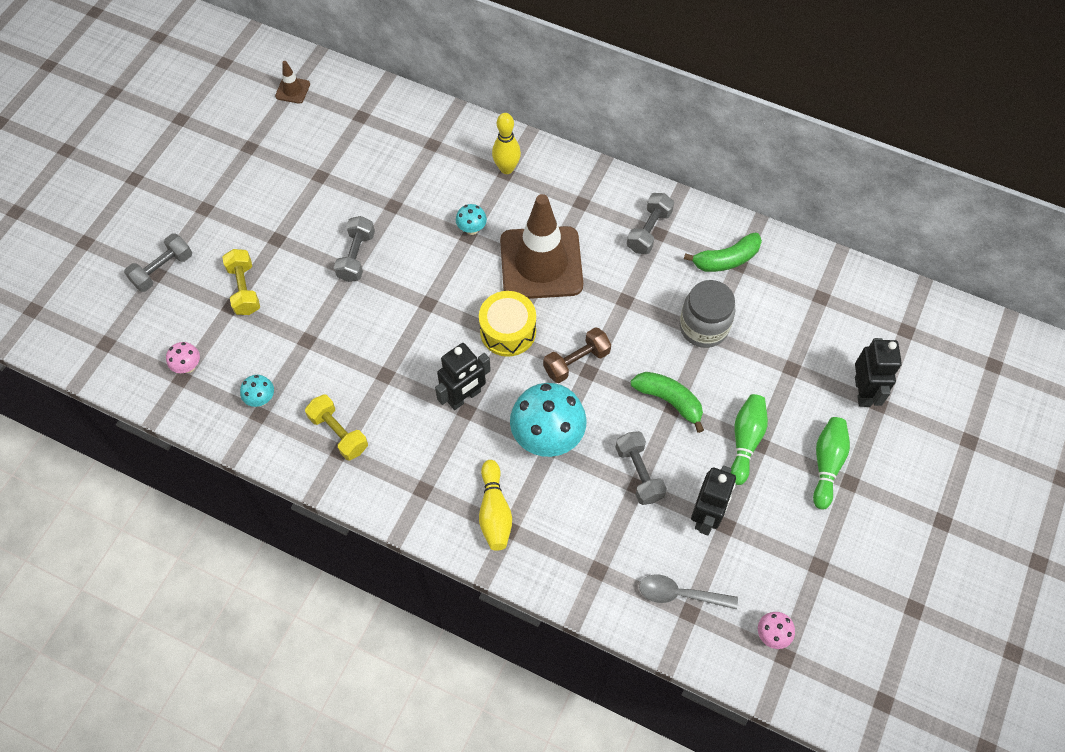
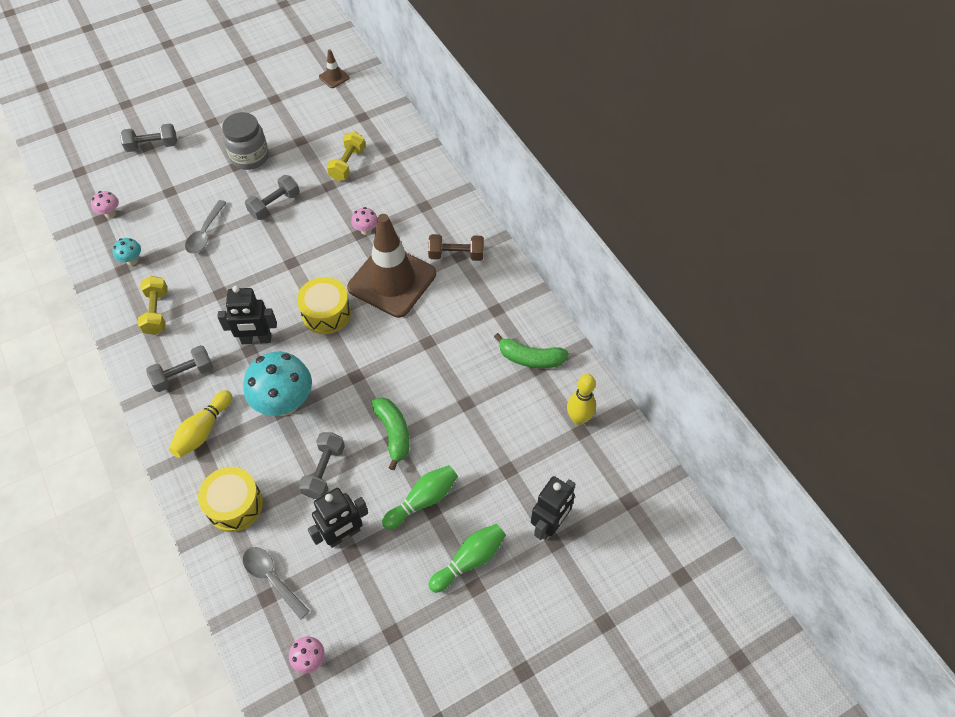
camera: 35 degrees right, 5 degrees down
(244, 289) = (187, 185): yellow dumbbell -> yellow dumbbell (347, 164)
(311, 326) = (205, 233): none -> grey spoon
(472, 229) = (366, 230): turquoise mushroom -> pink mushroom
(506, 168) = (428, 203): yellow bowling pin -> yellow bowling pin (578, 418)
(576, 361) = (353, 363): brown dumbbell -> brown dumbbell (456, 255)
(588, 556) = (235, 505): none -> yellow drum
(649, 231) = (490, 303): grey dumbbell -> grey dumbbell (183, 375)
(703, 327) = (468, 397): grey jar -> grey jar (250, 157)

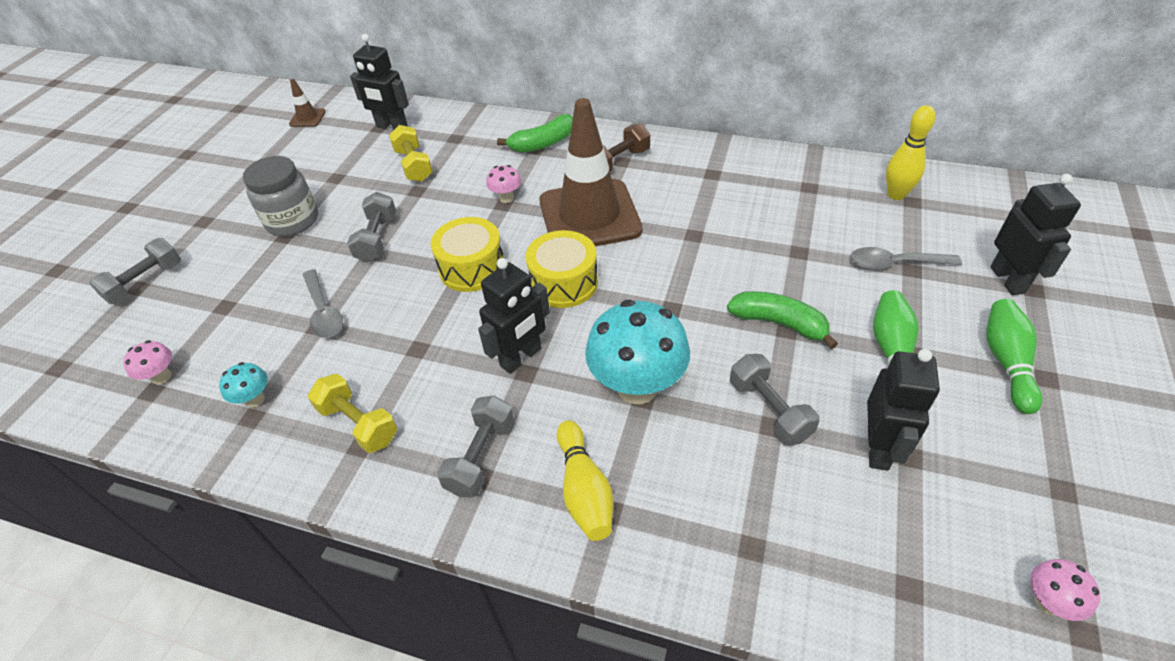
camera: 40 degrees left, 10 degrees down
(235, 505) = (732, 530): yellow drum -> yellow drum (472, 268)
(272, 579) = (884, 563): grey spoon -> grey spoon (895, 264)
(369, 122) = (392, 127): none -> black robot
(530, 358) = (793, 185): green banana -> green banana (543, 143)

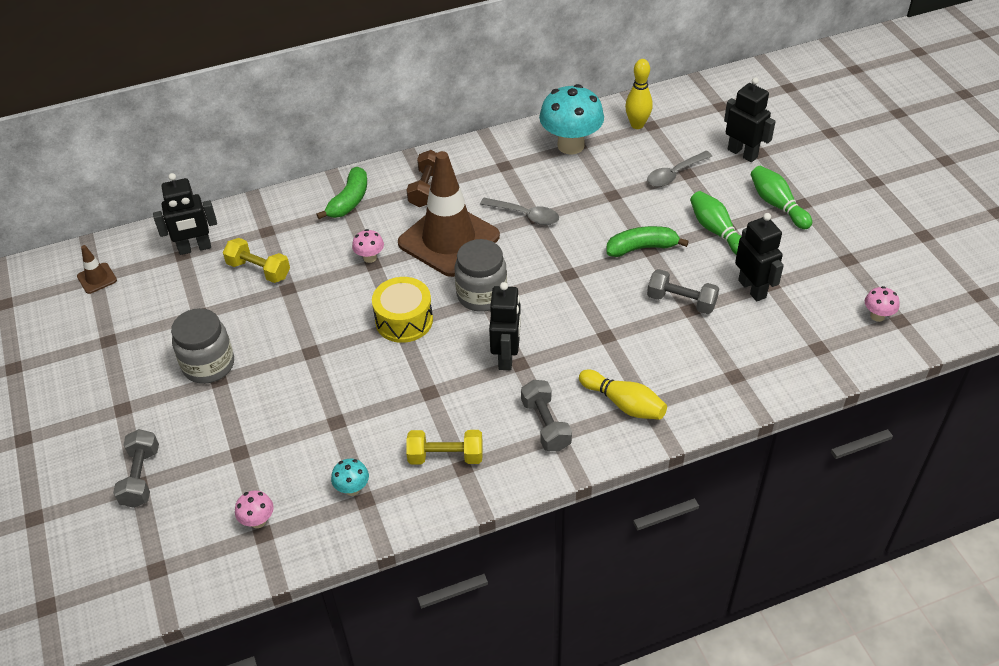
camera: 40 degrees left, 0 degrees up
(323, 312) = (327, 410): grey spoon -> grey spoon (525, 215)
(377, 239) = (302, 340): grey dumbbell -> none
(564, 282) = (481, 295): yellow drum -> grey jar
(637, 387) = (596, 332): turquoise mushroom -> turquoise mushroom (570, 145)

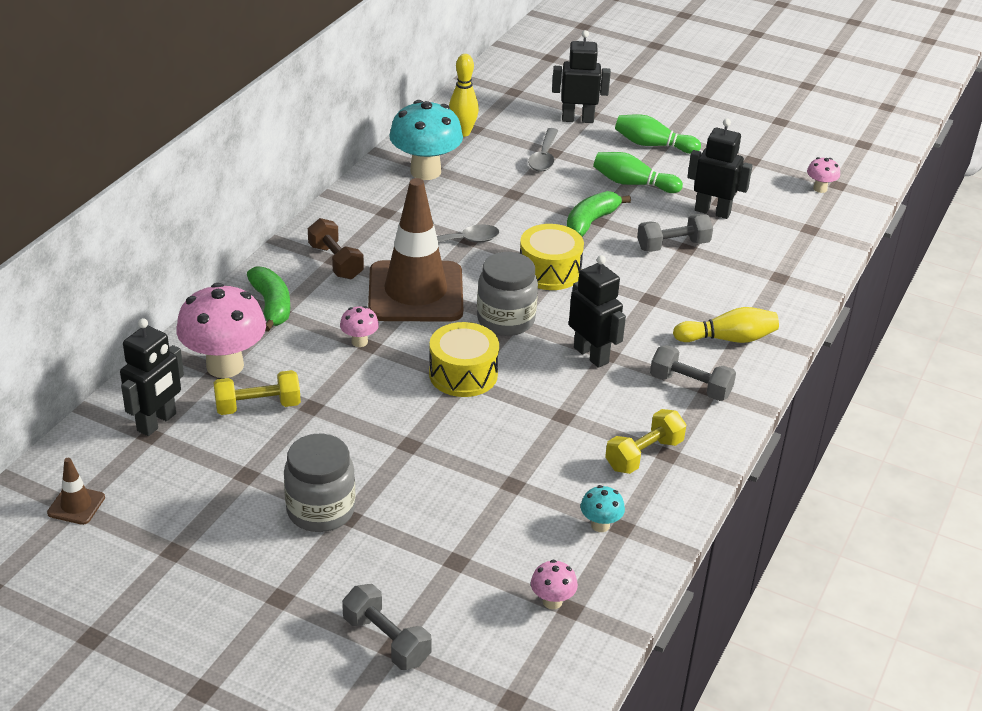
camera: 45 degrees left, 10 degrees down
(274, 230) = (225, 366): none -> pink mushroom
(560, 273) = (549, 271): none -> yellow drum

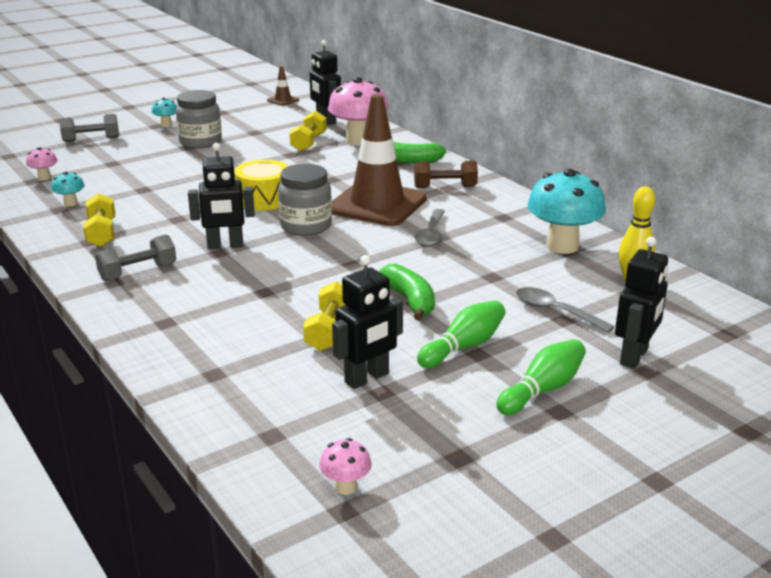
camera: 120 degrees right, 10 degrees down
(270, 586) = (166, 125): none -> turquoise mushroom
(359, 342) = (339, 177): pink mushroom -> none
(549, 271) = (351, 259): yellow drum -> none
(673, 246) = (329, 331): grey dumbbell -> yellow dumbbell
(728, 339) = (166, 309): yellow bowling pin -> none

